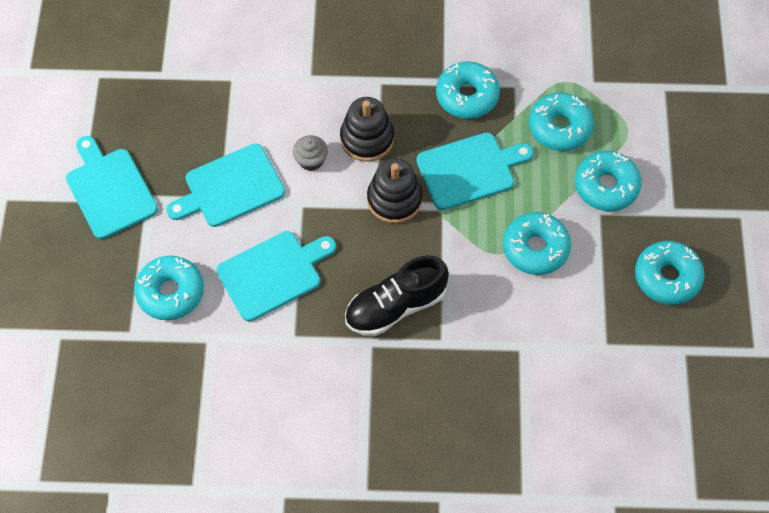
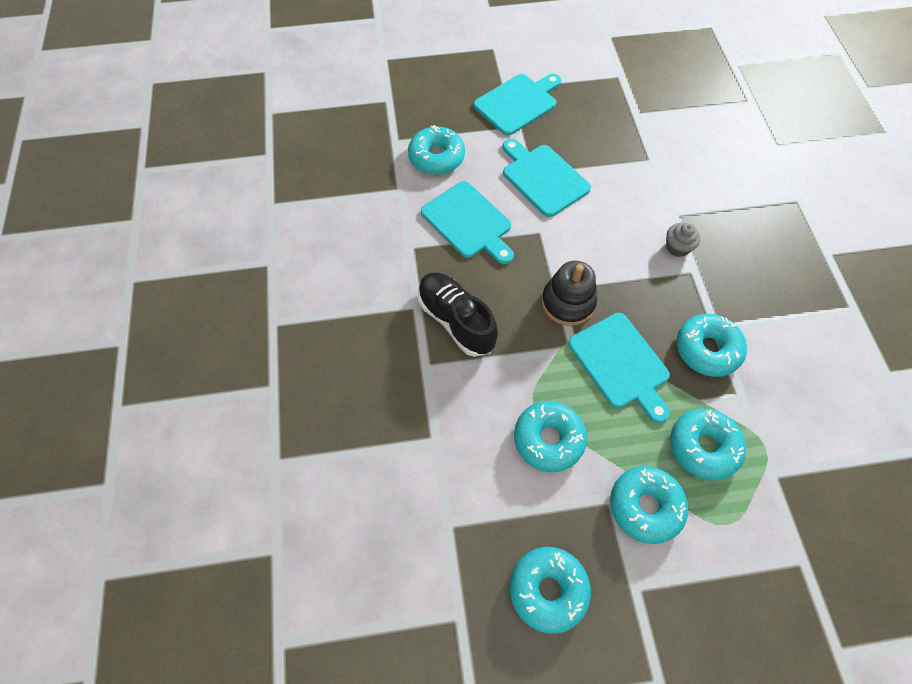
camera: 80 degrees right, 0 degrees up
(311, 160) = (588, 230): grey cupcake -> grey cupcake (677, 247)
(367, 139) = (626, 270): black stacking toy -> none

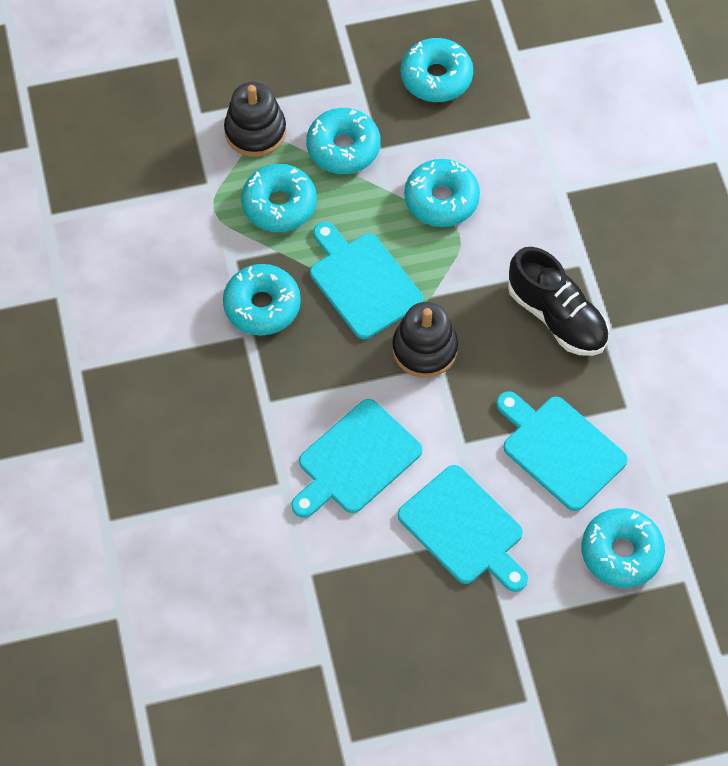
camera: 175 degrees right, 0 degrees up
(518, 103) = (511, 668): turquoise cutting board -> turquoise cutting board (356, 460)
(677, 247) = (283, 435): grey cupcake -> none
(738, 535) = (255, 131): none -> black stacking toy

